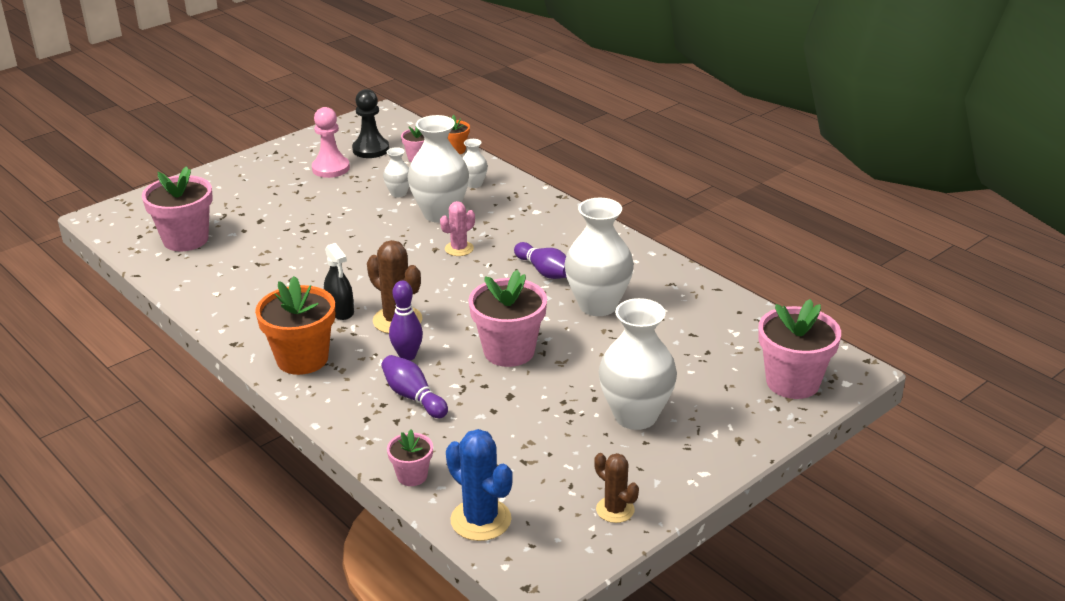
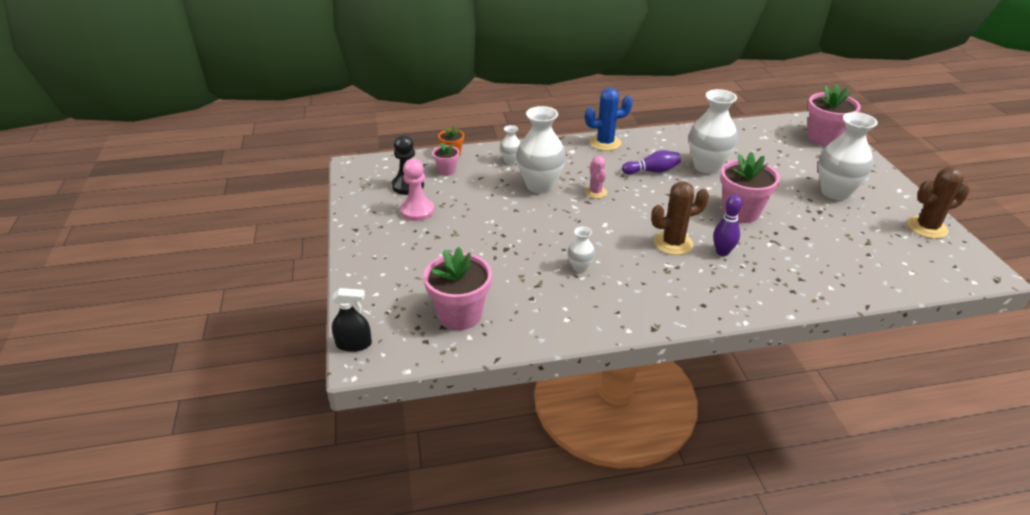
camera: 60 degrees left, 5 degrees up
(302, 359) = (698, 299): orange flower pot -> none
(340, 311) = (642, 264): black spray bottle -> black spray bottle (354, 344)
(398, 193) = (491, 193): white vase -> white vase (580, 267)
(412, 476) = (869, 290): pink flower pot -> none
(413, 397) = (775, 264): purple bowling pin -> none
(481, 520) = (925, 277): blue cactus -> blue cactus (605, 143)
(615, 510) = (927, 227): brown cactus -> brown cactus, size x1.57

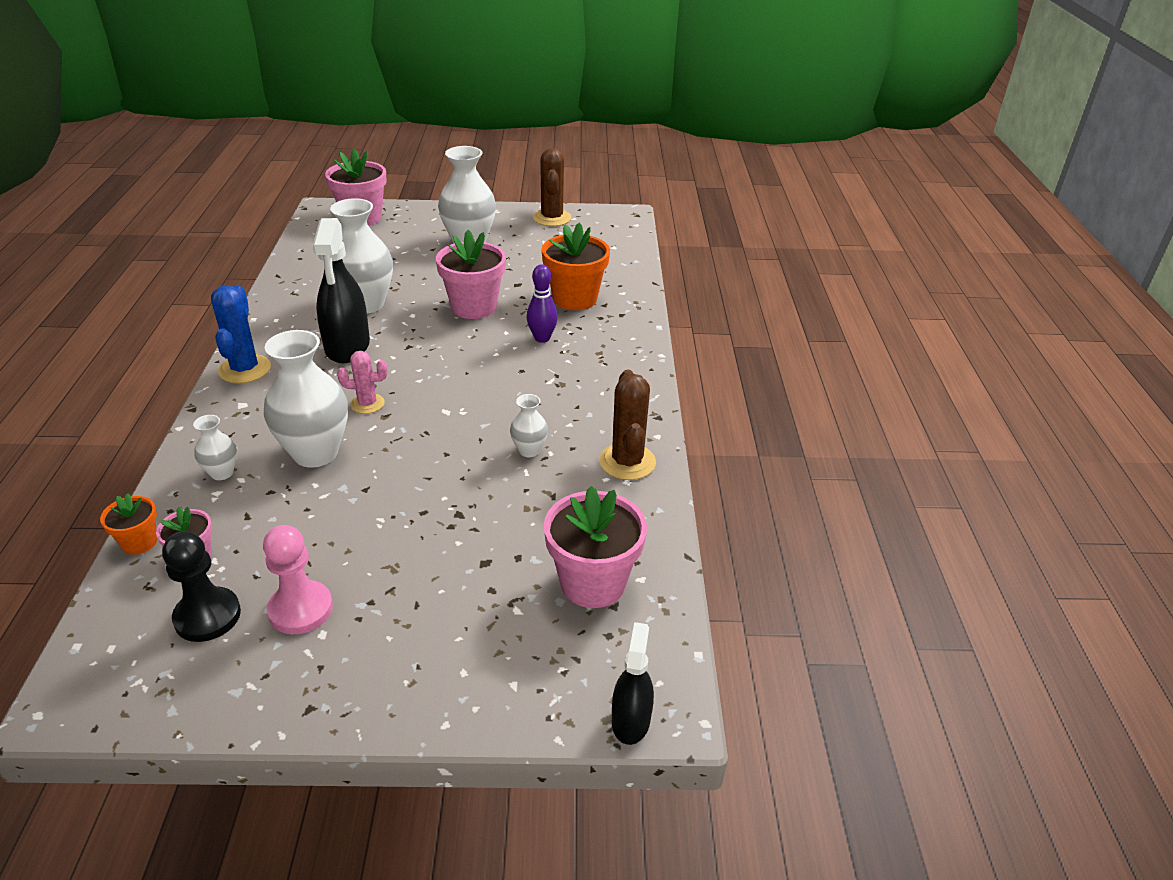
camera: 80 degrees left, 0 degrees up
(652, 171) = (347, 346): purple bowling pin -> black spray bottle
(673, 243) = (511, 367): brown cactus -> brown cactus (627, 462)
(796, 261) = (575, 299): none -> orange flower pot

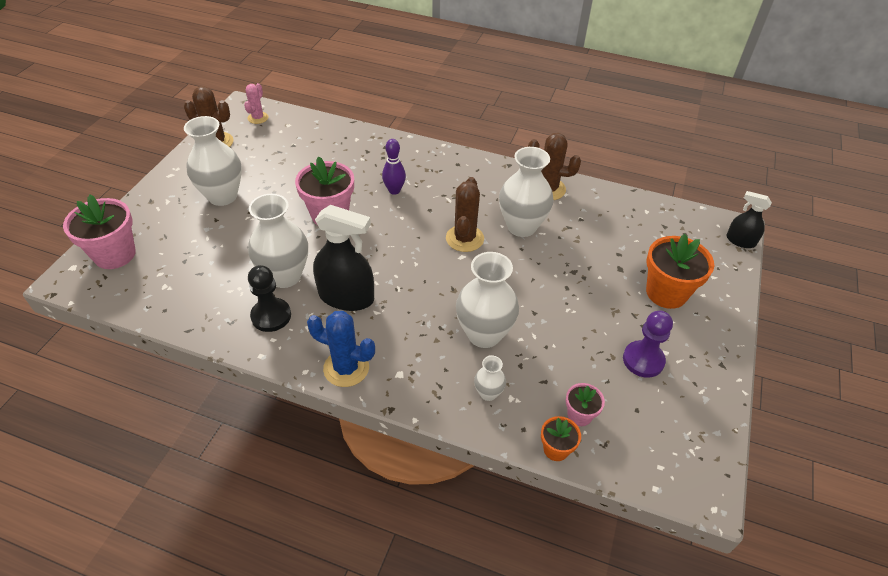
camera: 70 degrees left, 10 degrees up
(207, 616) = (640, 410): black pawn -> black pawn (271, 316)
(300, 609) = (643, 360): pink pawn -> purple pawn
(367, 404) = (434, 297): pink cactus -> pink cactus (258, 118)
(480, 407) = (464, 238): none -> brown cactus
(529, 450) = (521, 226): white vase -> white vase, size x2.07
(575, 299) = (350, 162): orange flower pot -> orange flower pot (666, 293)
(593, 583) = (646, 229): pink flower pot -> none

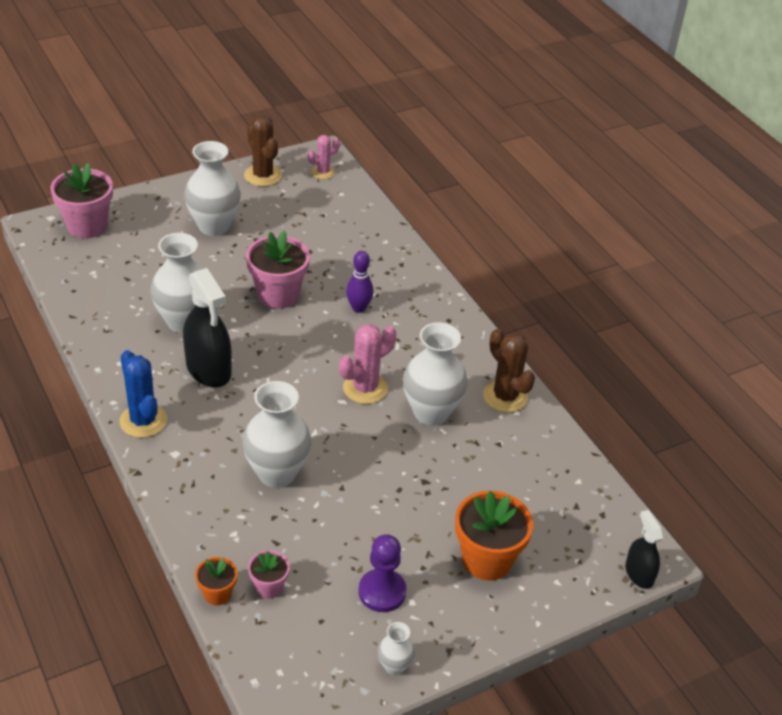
camera: 40 degrees right, 5 degrees down
(271, 316) = (138, 345): black pawn -> none
(464, 238) = (365, 388): brown cactus -> pink cactus
(488, 393) = (221, 517): white vase -> white vase (394, 666)

